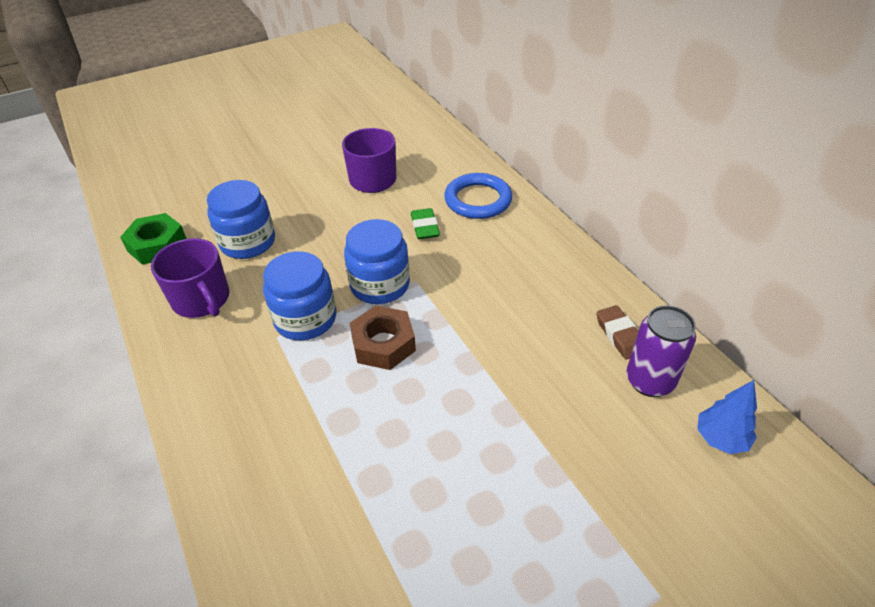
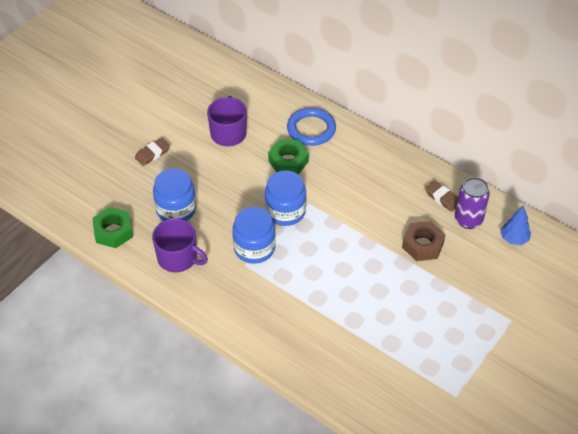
camera: 25 degrees left, 5 degrees up
(272, 177) = (152, 154): none -> brown eraser
(383, 344) = (312, 248): brown nut -> brown nut (422, 245)
(425, 227) = (288, 161): green eraser -> green nut

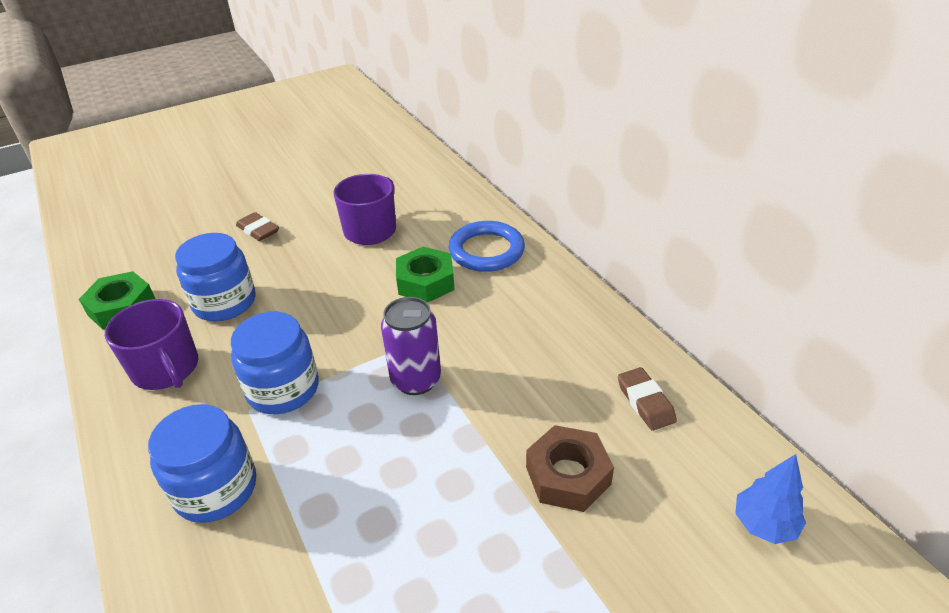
camera: 25 degrees right, 10 degrees down
(152, 154) = (258, 230): brown eraser -> brown eraser turned 60 degrees clockwise
(285, 211) = (371, 348): blue jar -> blue jar (216, 488)
(468, 220) = (680, 456): purple can -> purple can (416, 380)

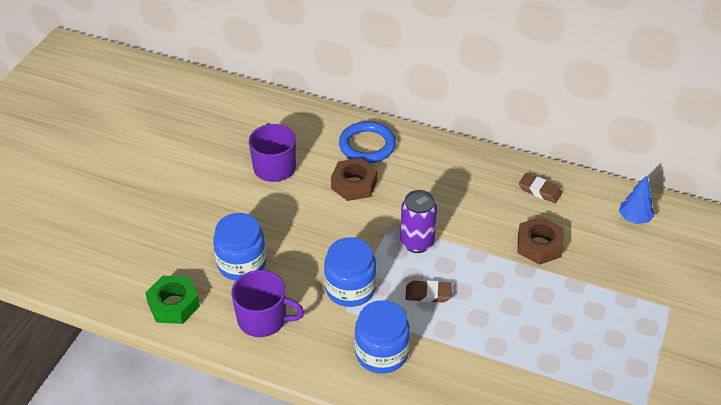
camera: 40 degrees left, 5 degrees up
(258, 230) = (192, 206): brown eraser -> brown eraser (428, 294)
(425, 282) = (354, 184): green nut -> brown nut

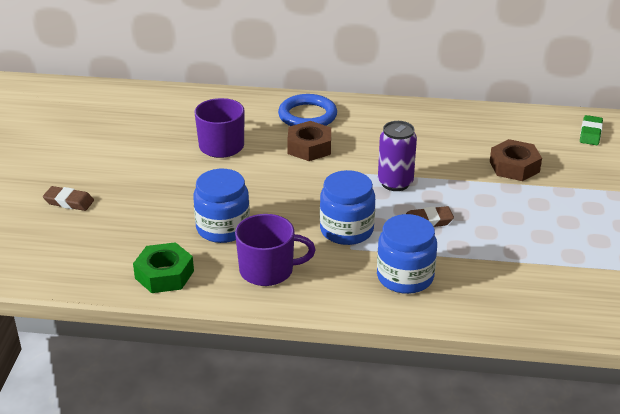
camera: 15 degrees left, 10 degrees down
(539, 191) = (492, 126): brown eraser -> brown eraser (69, 202)
(634, 219) = (590, 133): blue tree -> green eraser

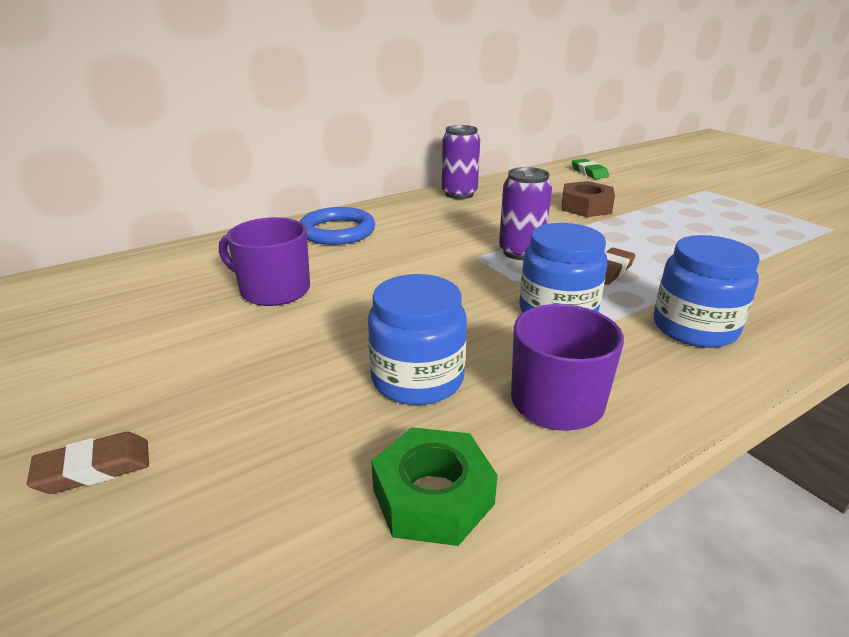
camera: 40 degrees left, 5 degrees down
(309, 147) = (384, 255): brown nut -> none
(438, 114) = (459, 194): none -> purple can

